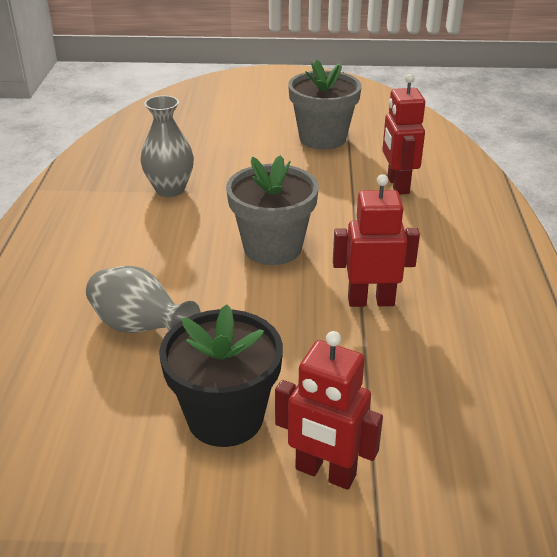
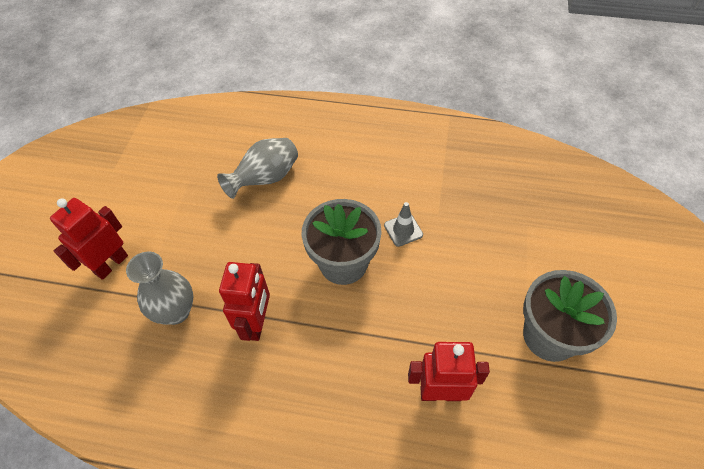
camera: 100 degrees right, 20 degrees up
(170, 189) = (443, 197): grey vase -> grey vase (176, 311)
(219, 212) = (403, 230): none -> grey traffic cone
(225, 417) = (172, 219): black flower pot -> none

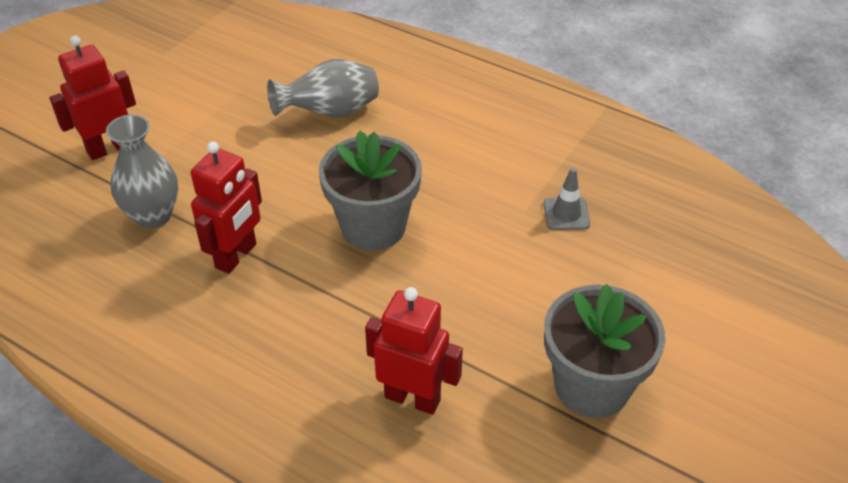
camera: 20 degrees right, 10 degrees down
(403, 230) = (468, 214): grey traffic cone -> grey traffic cone (566, 214)

